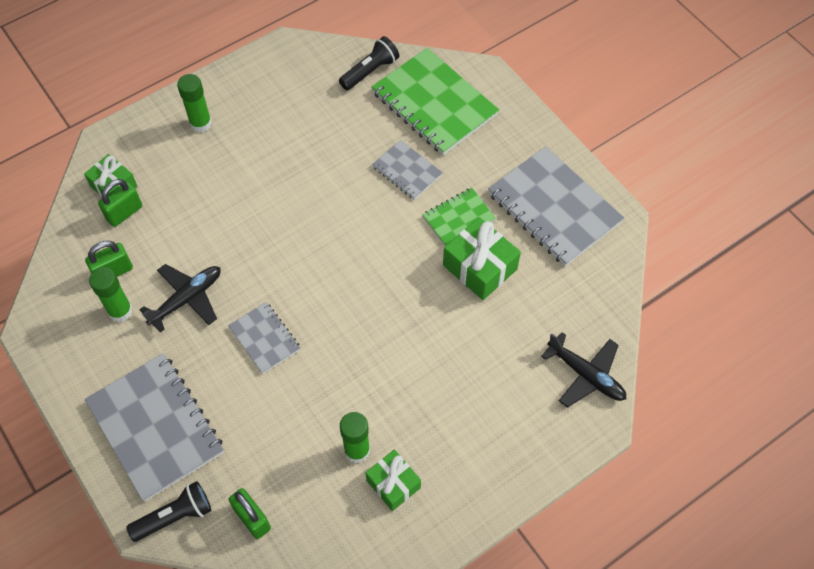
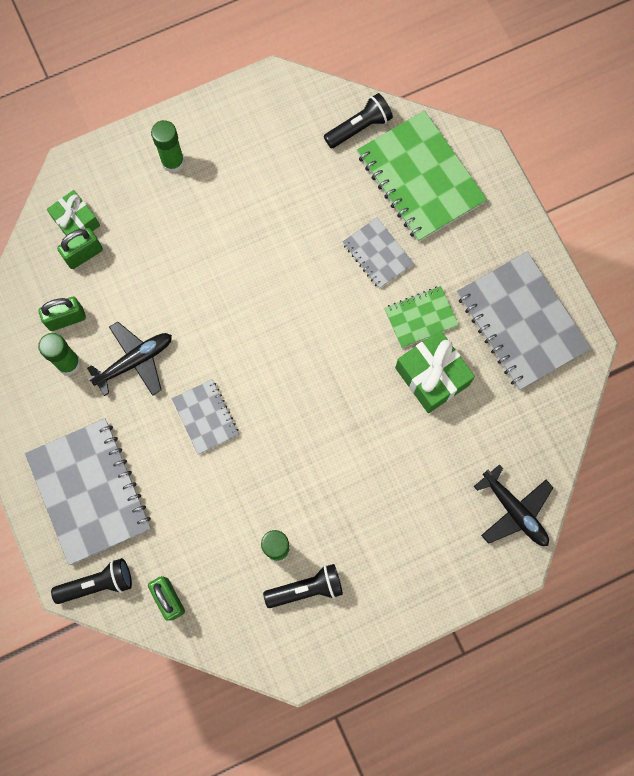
camera: 10 degrees right, 15 degrees up
(393, 484) = (306, 588): green gift -> black flashlight

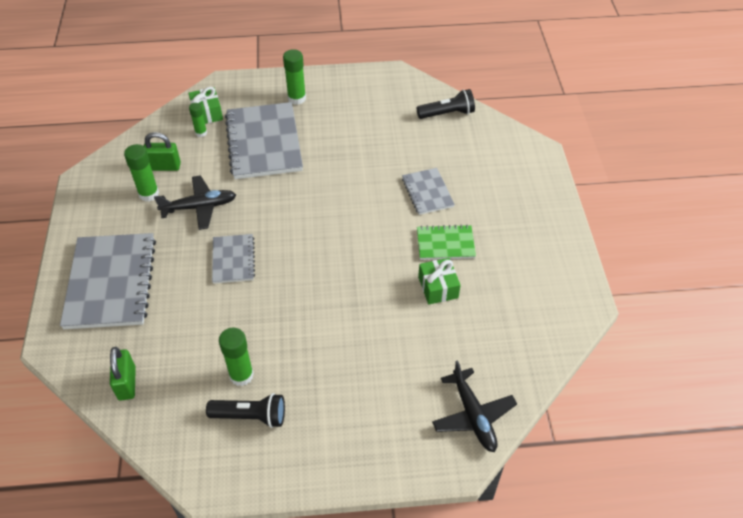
camera: 20 degrees right, 25 degrees down
(84, 254) = (201, 133): green padlock -> green glue stick
(97, 583) = (75, 351): black flashlight -> none
(420, 178) = (482, 155): green notebook -> none
(432, 376) = (438, 287): green gift -> green gift, size x0.66
(521, 322) = (532, 271): grey notebook -> grey notebook (263, 143)

